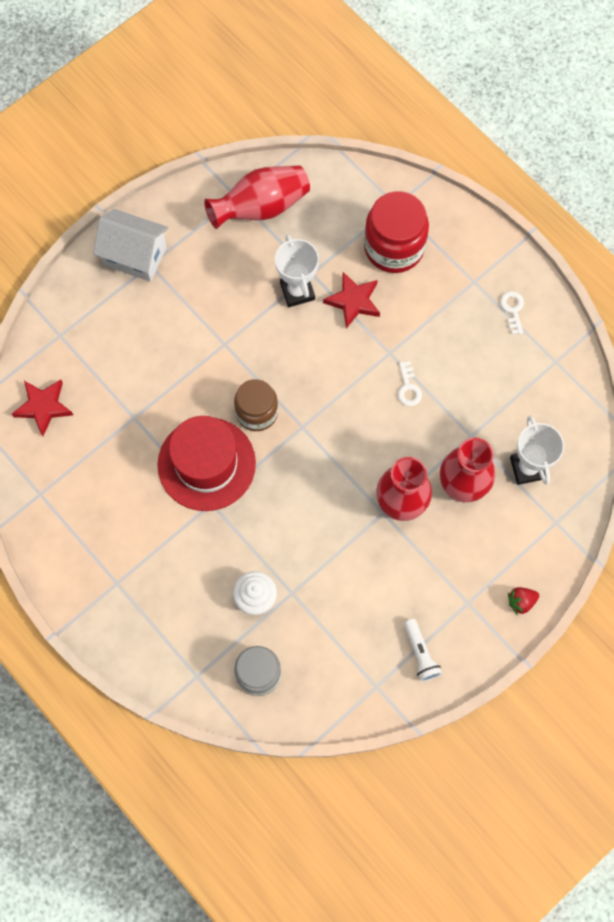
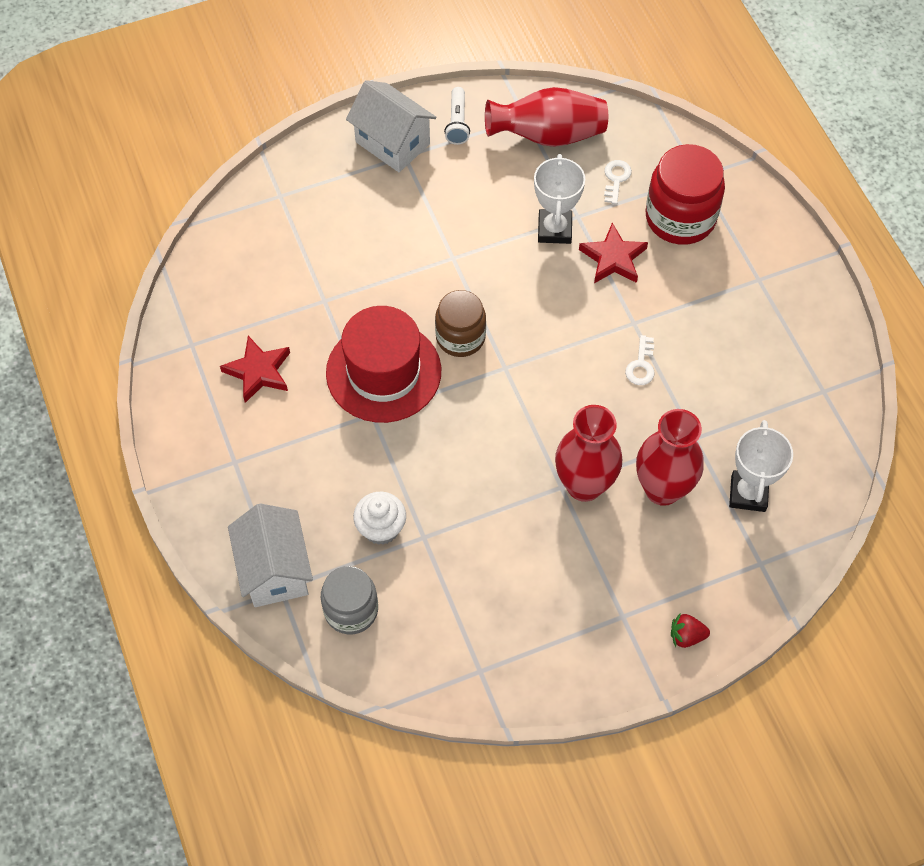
camera: 20 degrees right, 10 degrees down
(43, 407) = (233, 260): red star -> red star (258, 372)
(185, 662) = (275, 570): none -> white house
(420, 653) = (545, 652): white flashlight -> white flashlight (457, 123)
(512, 310) = (793, 321): white key -> white key (616, 179)

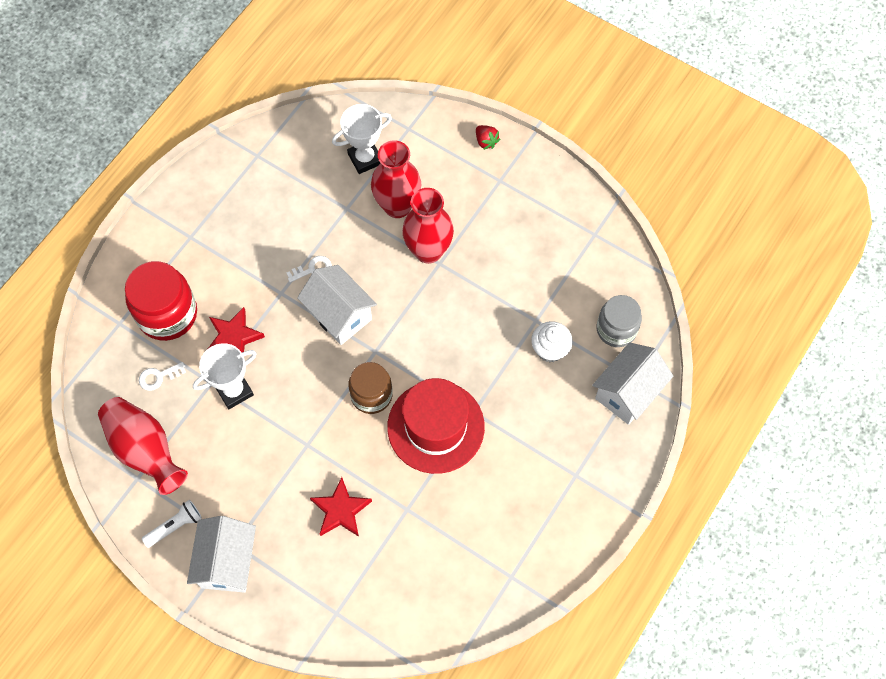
camera: 125 degrees left, 5 degrees up
(258, 372) = (497, 511): red star -> red star (341, 510)
(570, 360) = (339, 314): none -> white house

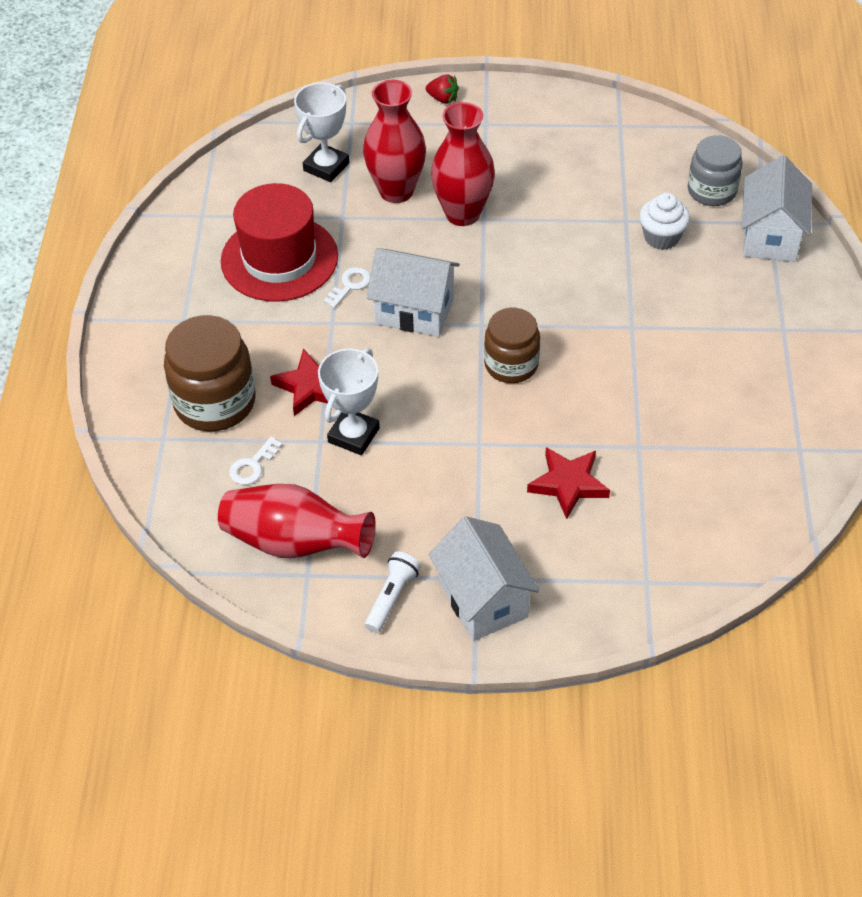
camera: 30 degrees left, 15 degrees down
(167, 314) = (215, 402): red jar -> brown jar
(436, 427) = (604, 358): red hat -> red hat (279, 258)

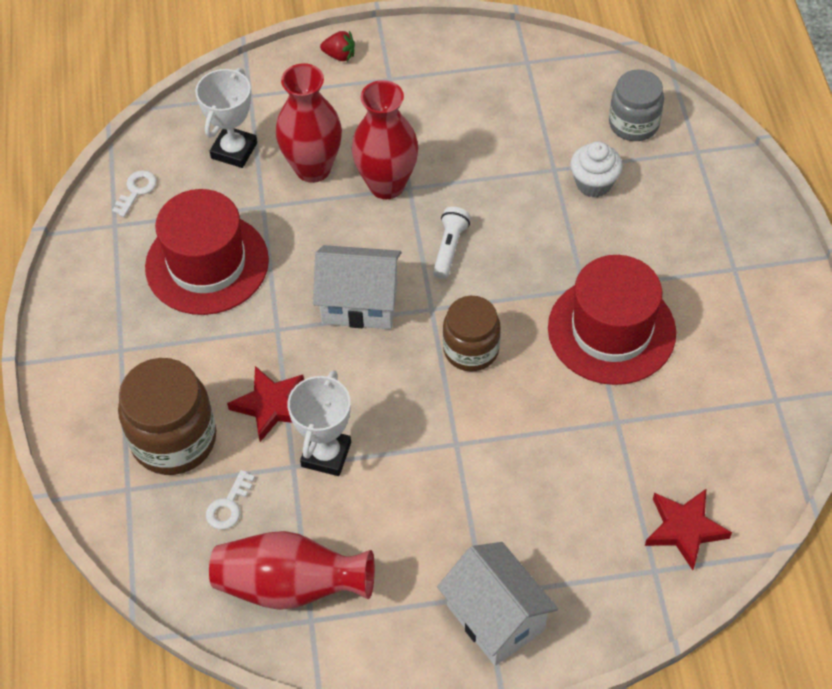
camera: 10 degrees left, 5 degrees up
(350, 285) = (287, 284): white key -> white key (136, 191)
(392, 597) = (403, 631): white flashlight -> white flashlight (449, 248)
(568, 484) = (555, 475): red star -> red star (684, 529)
(650, 366) = (611, 330): none -> red hat
(770, 236) = (701, 167): white house -> none

